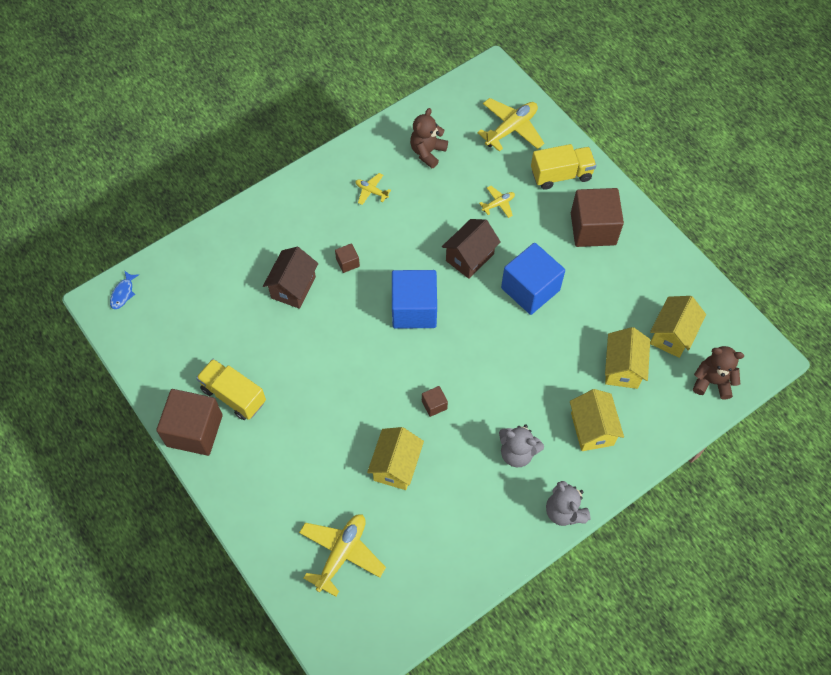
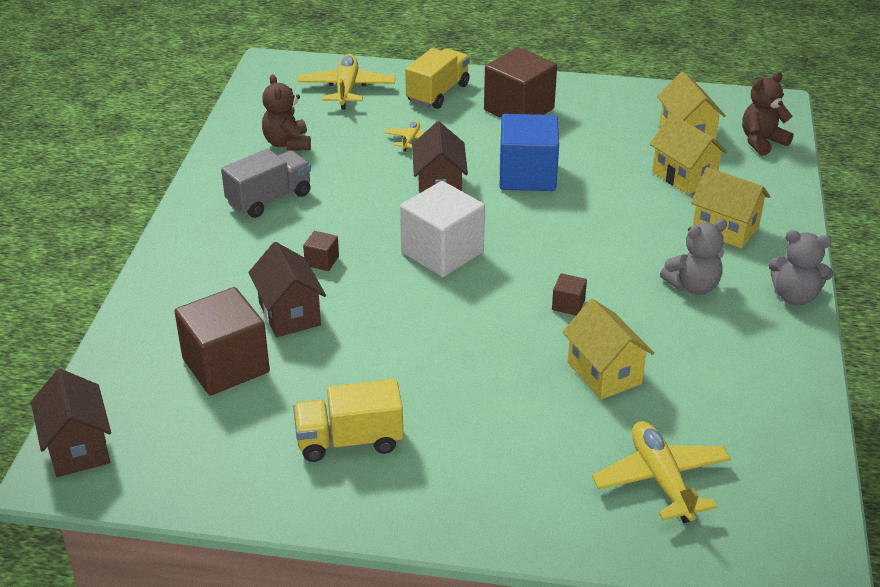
camera: 45 degrees left, 25 degrees down
(123, 293) = (78, 448): blue fish -> brown house
(194, 430) = (347, 502): brown cube -> brown cube (226, 366)
(371, 191) = (269, 199): yellow plane -> grey truck
(414, 309) = (442, 252): blue cube -> white cube

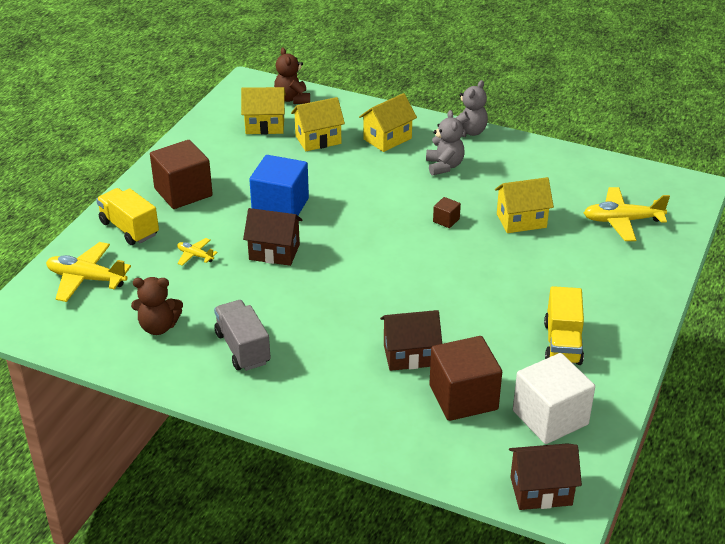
camera: 75 degrees left, 0 degrees up
(322, 261) = (347, 329): brown cube -> none
(442, 252) = (362, 265): white cube -> white cube (550, 417)

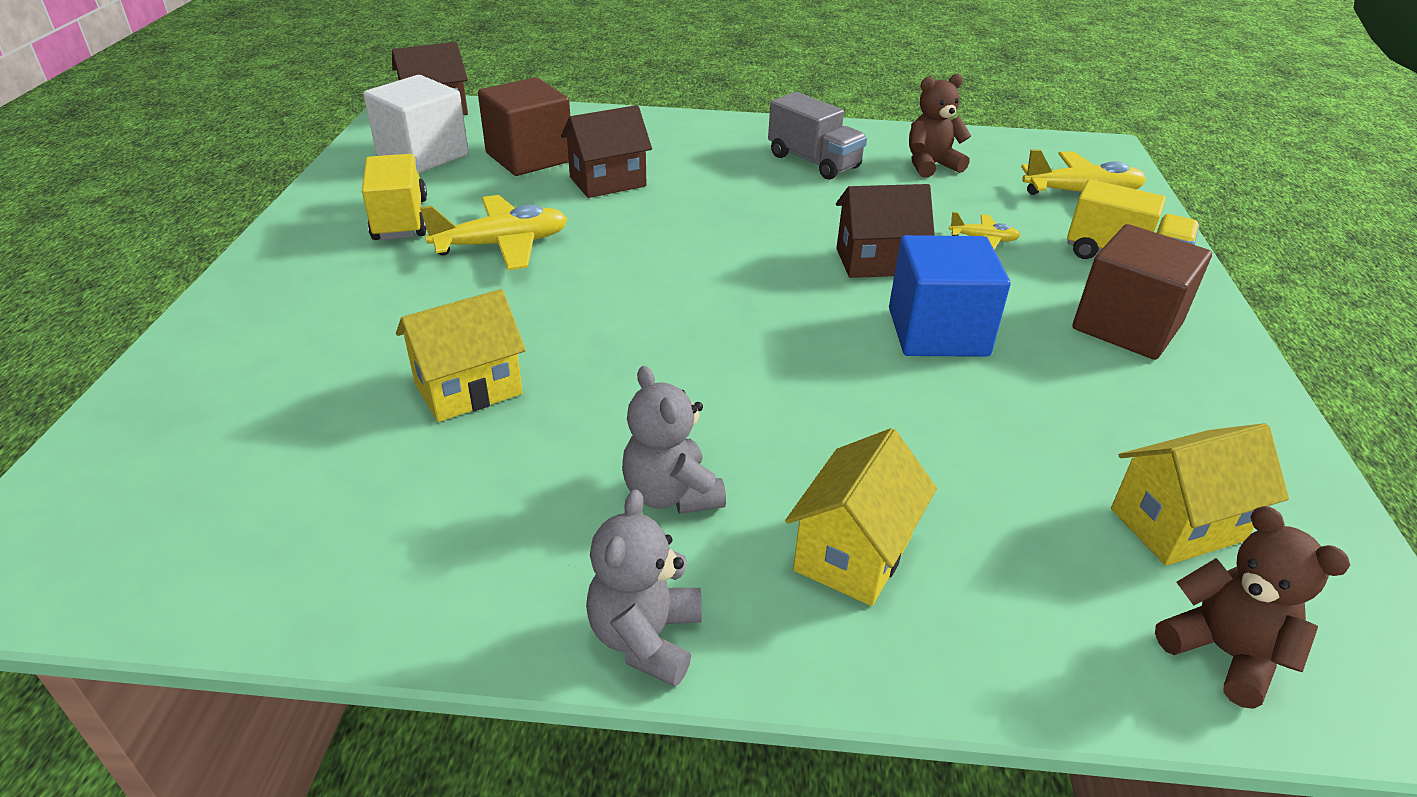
camera: 160 degrees right, 0 degrees up
(318, 140) = (1014, 508): yellow house -> none
(446, 220) = (621, 362): brown cube -> none
(622, 221) = (241, 429): yellow plane -> yellow plane (502, 245)

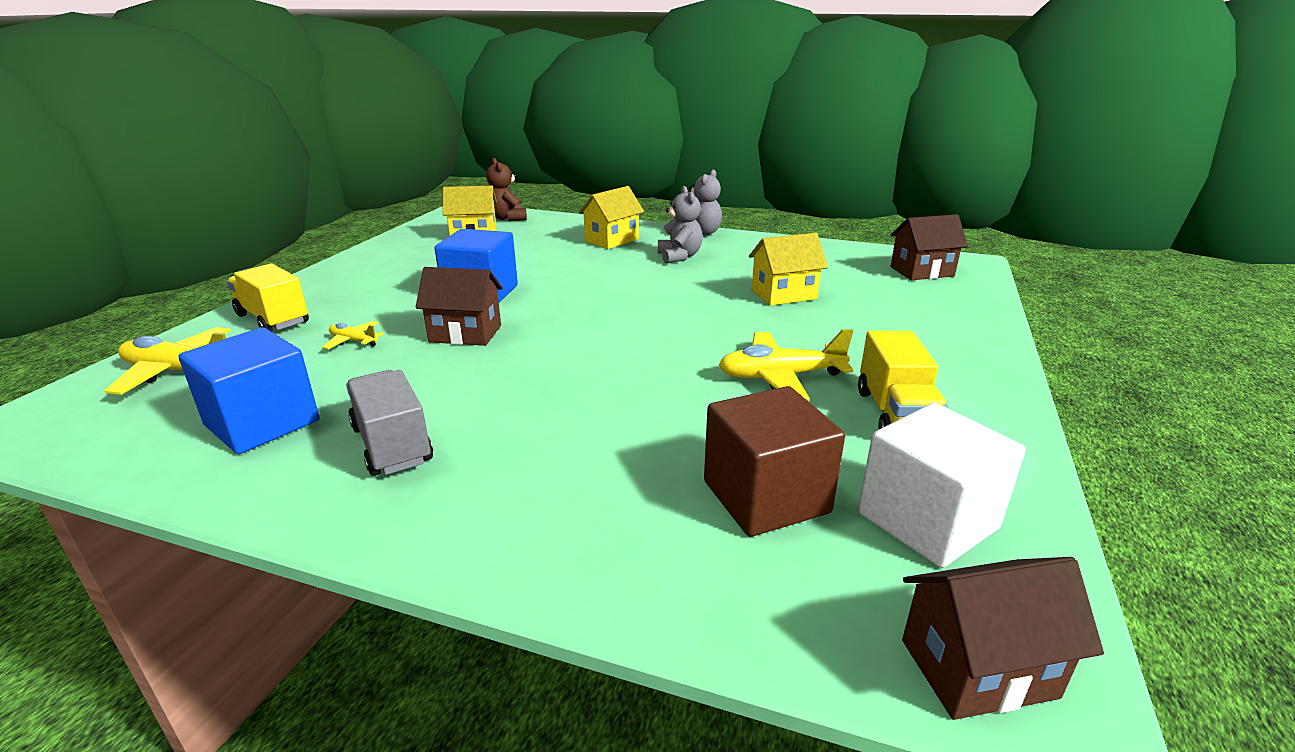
camera: 165 degrees left, 10 degrees down
(608, 182) = (665, 440): brown house -> brown house (921, 271)
(931, 165) = (262, 423): brown teddy bear -> blue cube
(1127, 326) = (360, 286): brown cube -> none

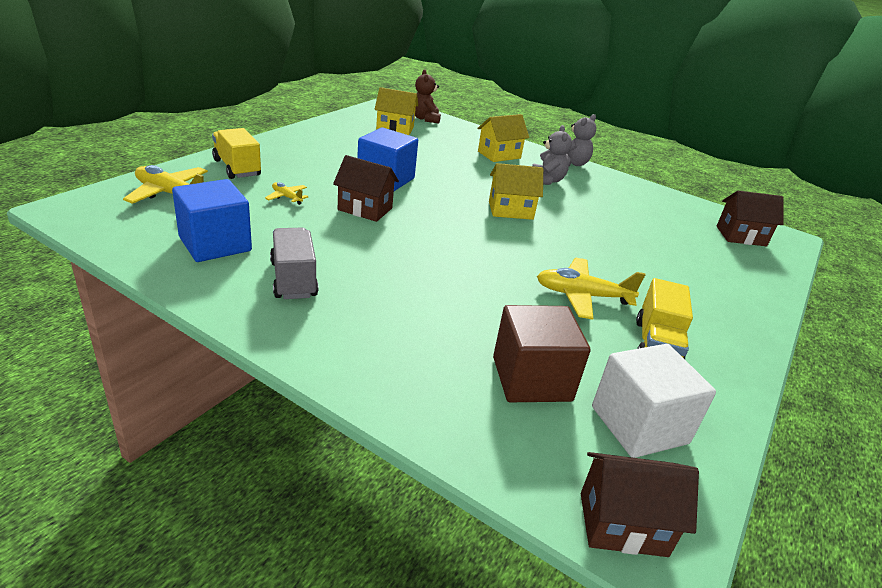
camera: 10 degrees right, 5 degrees up
(784, 294) = (616, 231): yellow house -> yellow house (510, 210)

